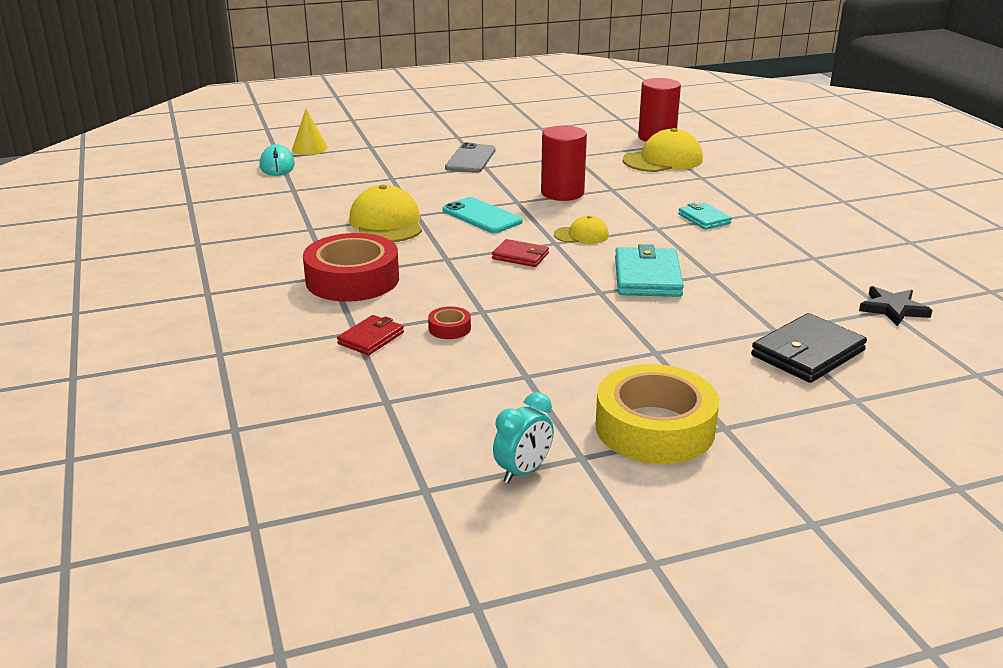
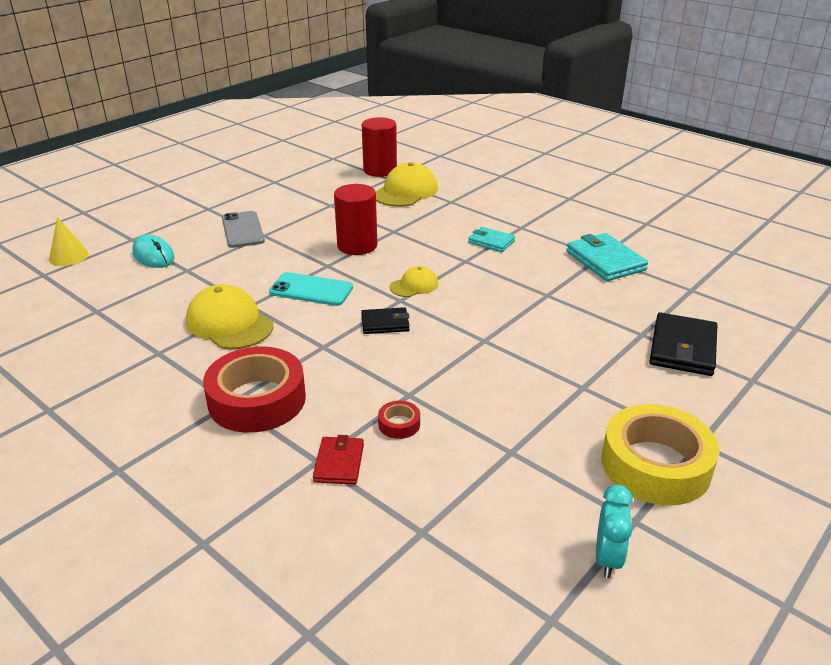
camera: 30 degrees left, 5 degrees up
(277, 166) = (51, 286): turquoise mouse -> turquoise mouse (153, 256)
(520, 256) = (385, 323): red wallet -> black wallet
(647, 277) = (505, 313): turquoise wallet -> turquoise wallet (605, 261)
(893, 309) = (694, 287): black star -> none

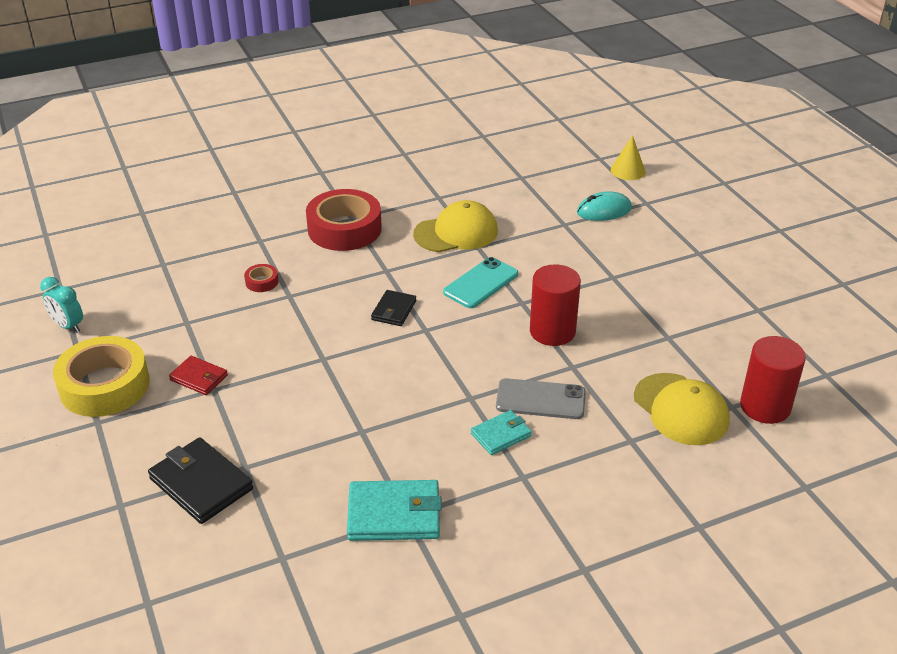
camera: 115 degrees right, 5 degrees up
(242, 230) = (632, 266): grey phone -> grey phone (540, 399)
(339, 463) = (249, 248): red wallet -> red wallet (199, 378)
(414, 285) = (445, 346): yellow cap -> none

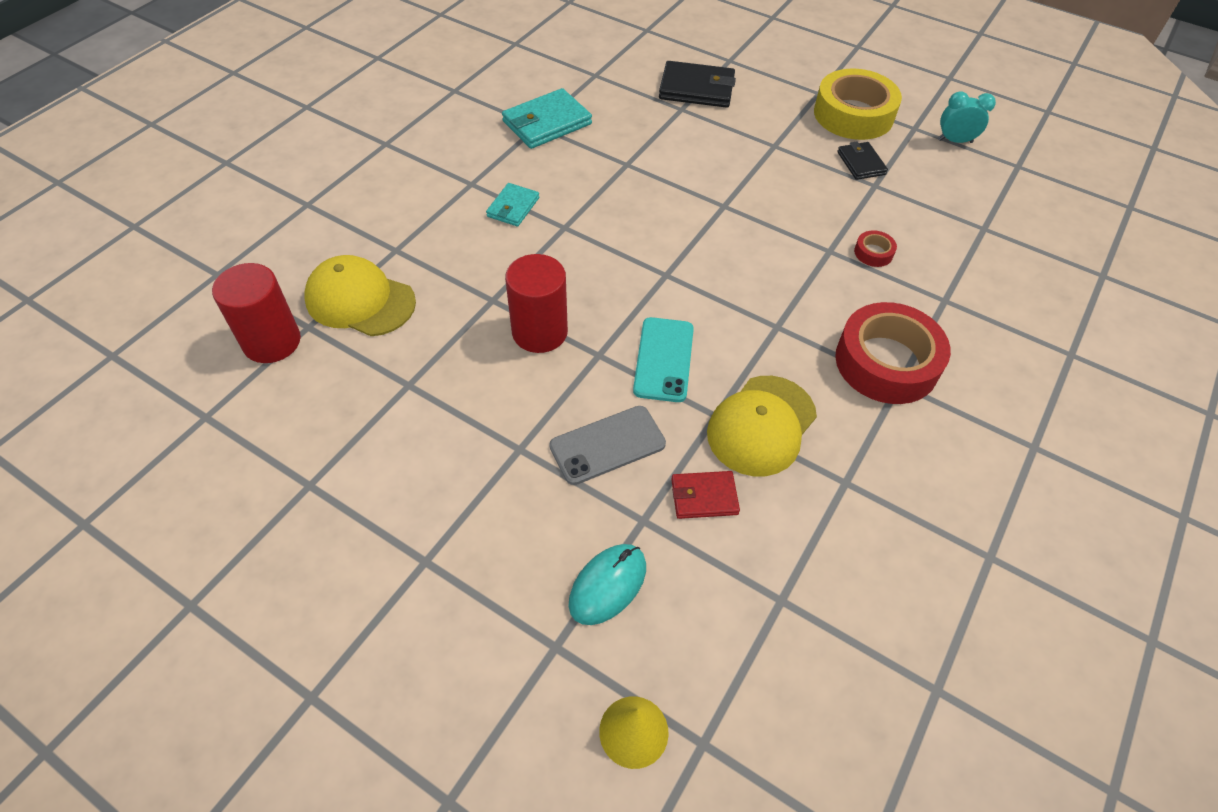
camera: 145 degrees right, 15 degrees up
(199, 378) = (797, 148): red wallet -> red wallet (704, 497)
(394, 310) = (717, 281): black wallet -> black wallet (861, 163)
(540, 399) = (501, 252): grey phone -> grey phone (607, 445)

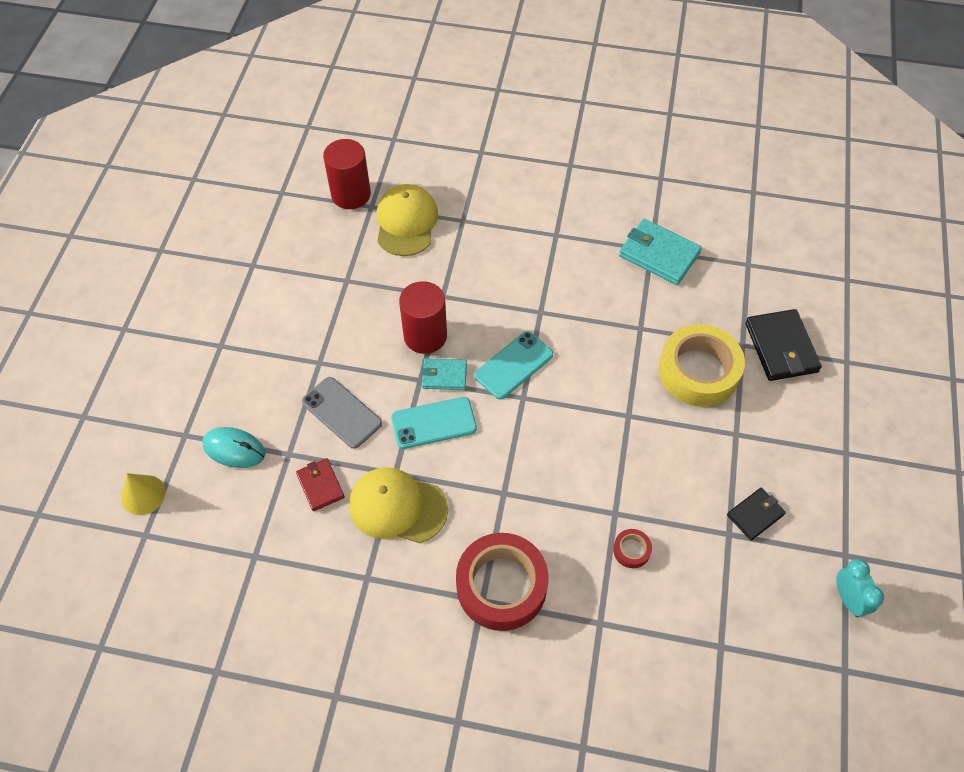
camera: 70 degrees right, 5 degrees up
(513, 207) = (544, 271): turquoise wallet -> turquoise wallet (444, 376)
(621, 269) = (513, 365): none -> turquoise phone
(853, 114) = (830, 492): yellow tape -> yellow tape (698, 371)

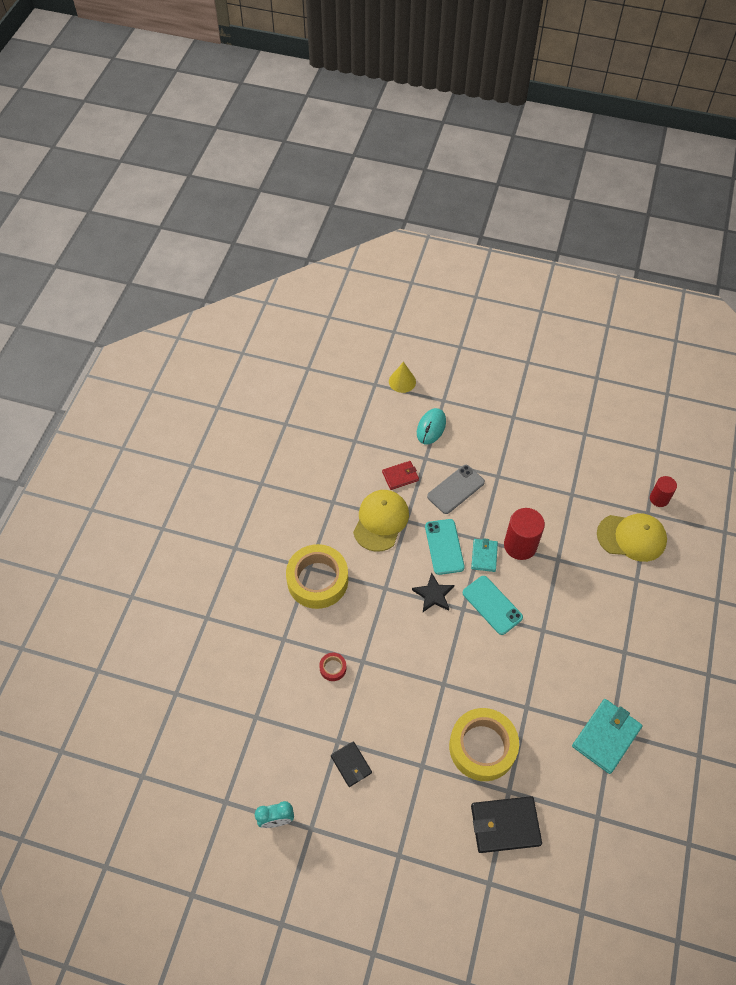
camera: 95 degrees right, 0 degrees up
(351, 194) = (659, 498): red cylinder -> red cylinder, size x0.60
(501, 586) = (317, 580): red tape -> yellow tape
(507, 433) = (433, 594): none -> black star

